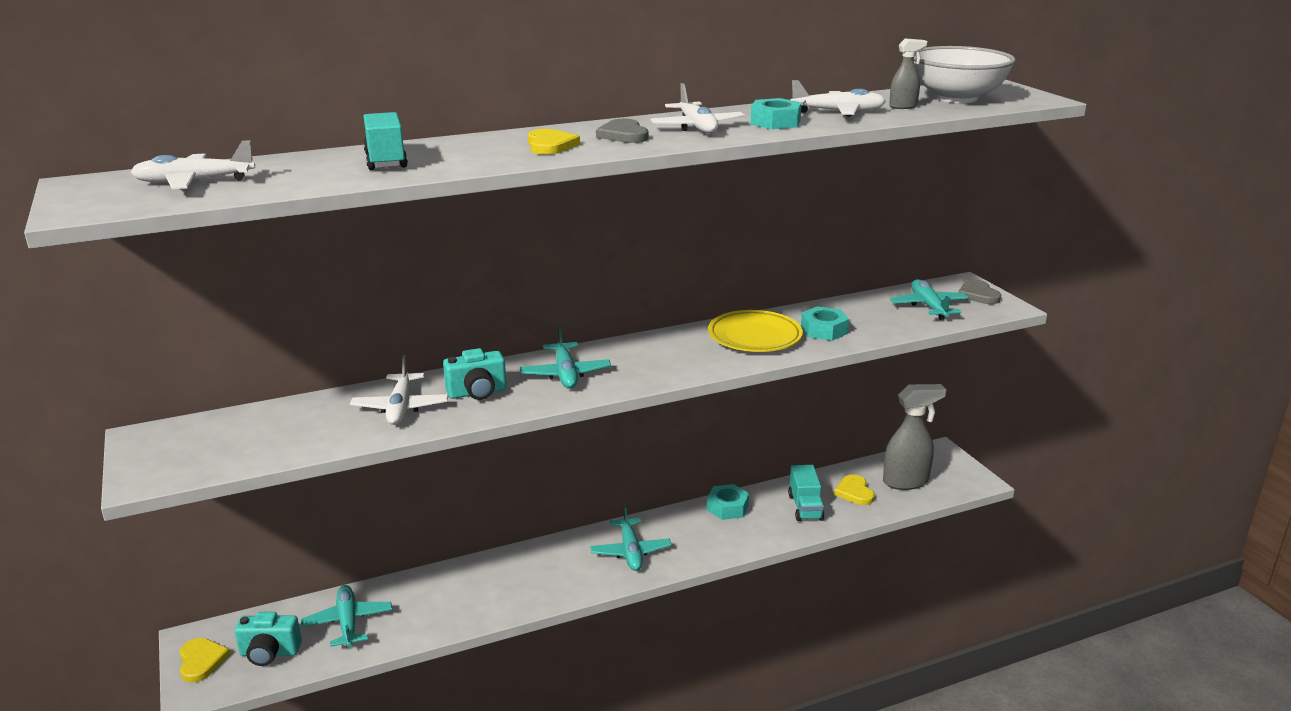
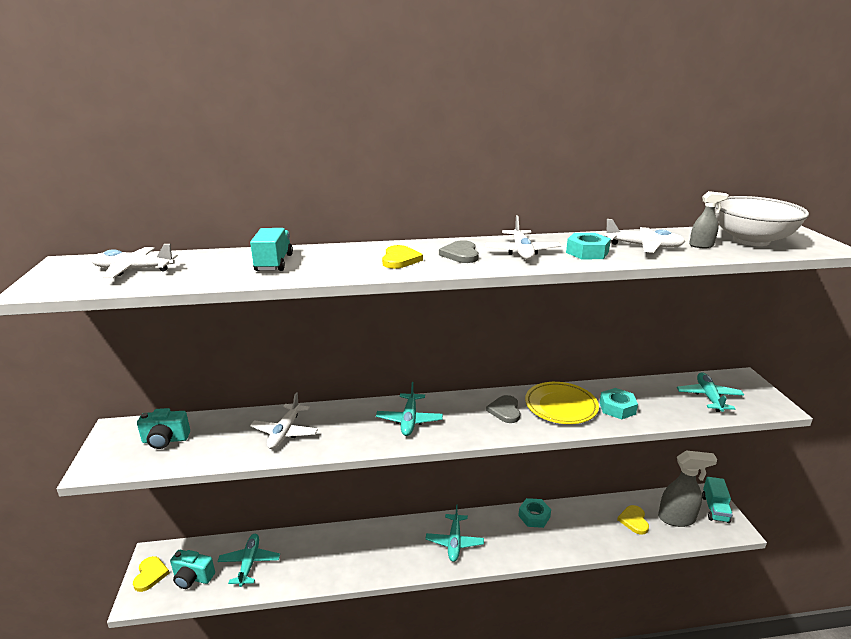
camera: 15 degrees right, 0 degrees up
(477, 393) = (341, 427): turquoise camera -> turquoise camera (165, 440)
(805, 507) = (592, 527): turquoise truck -> turquoise truck (715, 509)
(978, 295) = (753, 391): grey heart -> grey heart (505, 410)

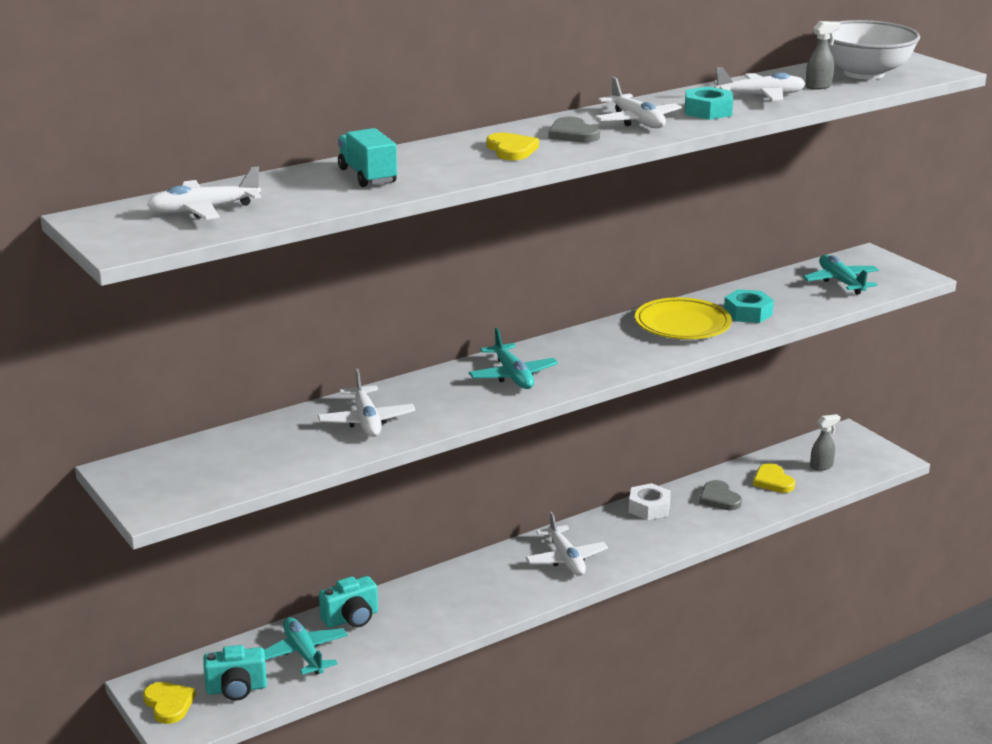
camera: 25 degrees left, 0 degrees up
(165, 440) = (213, 463): turquoise camera -> turquoise camera (351, 618)
(454, 542) = (566, 559): turquoise plane -> white plane
(505, 410) = (620, 342): grey heart -> grey heart (719, 498)
(534, 516) = (649, 508): turquoise nut -> white nut
(677, 518) = (821, 466): grey spray bottle -> grey spray bottle, size x0.50
(715, 509) = (860, 446): turquoise truck -> none

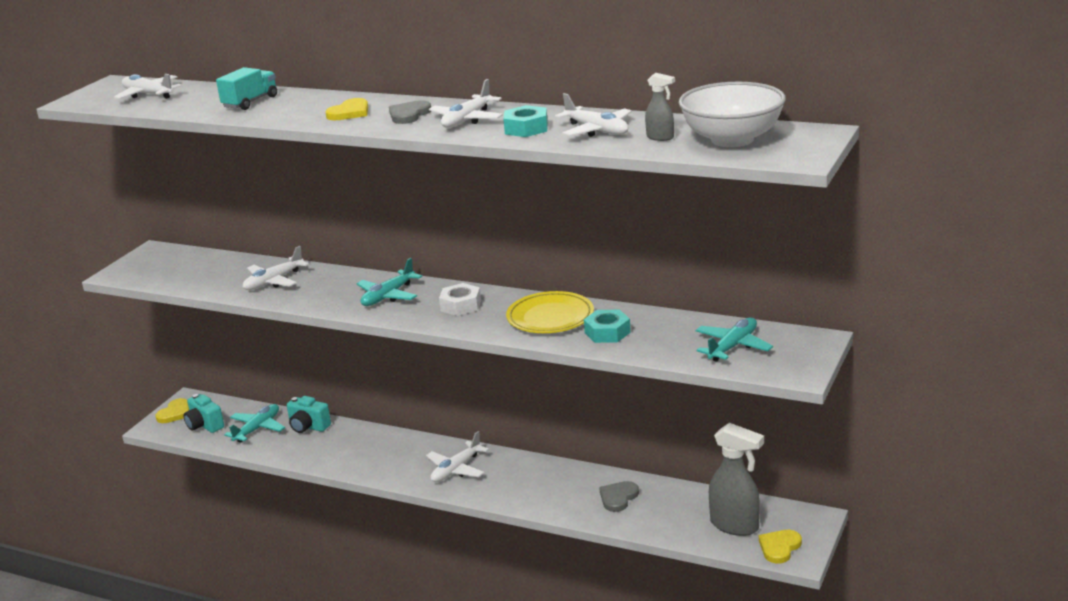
camera: 60 degrees right, 0 degrees up
(649, 508) = (566, 474): white nut -> white nut (460, 305)
(773, 481) = (678, 511): yellow heart -> yellow heart (779, 547)
(821, 466) = (735, 526): grey spray bottle -> grey spray bottle, size x2.00

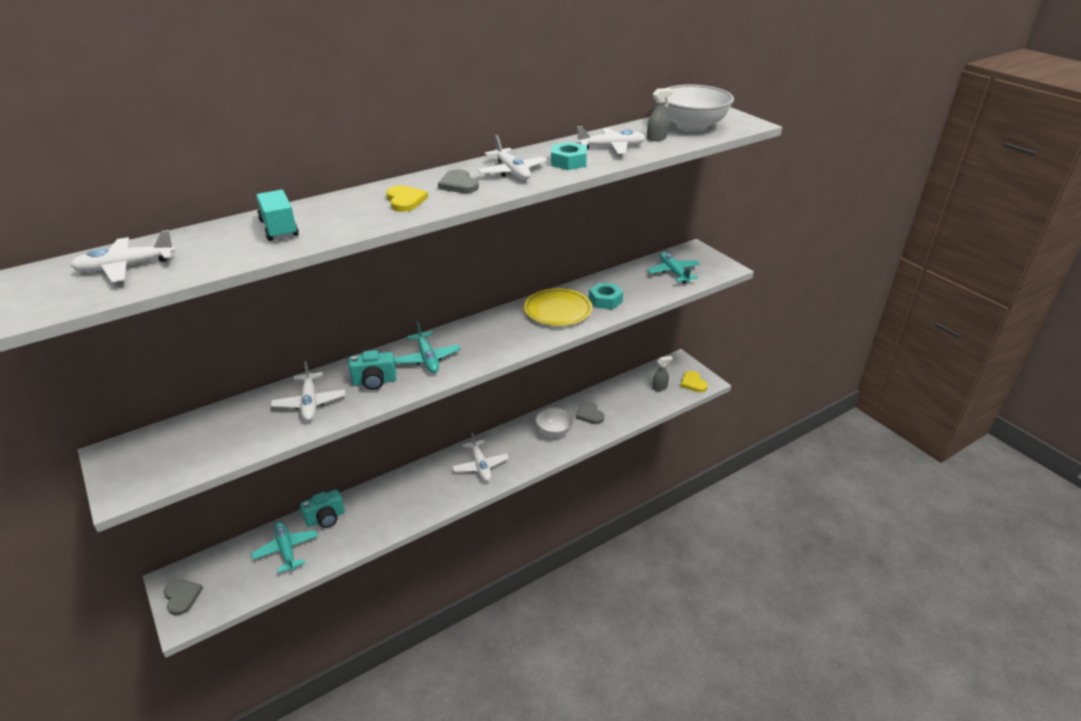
camera: 60 degrees left, 10 degrees up
(175, 413) = (182, 597): yellow heart -> grey heart
(204, 425) = (232, 583): turquoise camera -> turquoise camera (374, 382)
(460, 305) = (490, 335): white nut -> none
(560, 488) = (554, 431): none -> white bowl
(735, 526) = (660, 387): grey spray bottle -> grey spray bottle, size x0.50

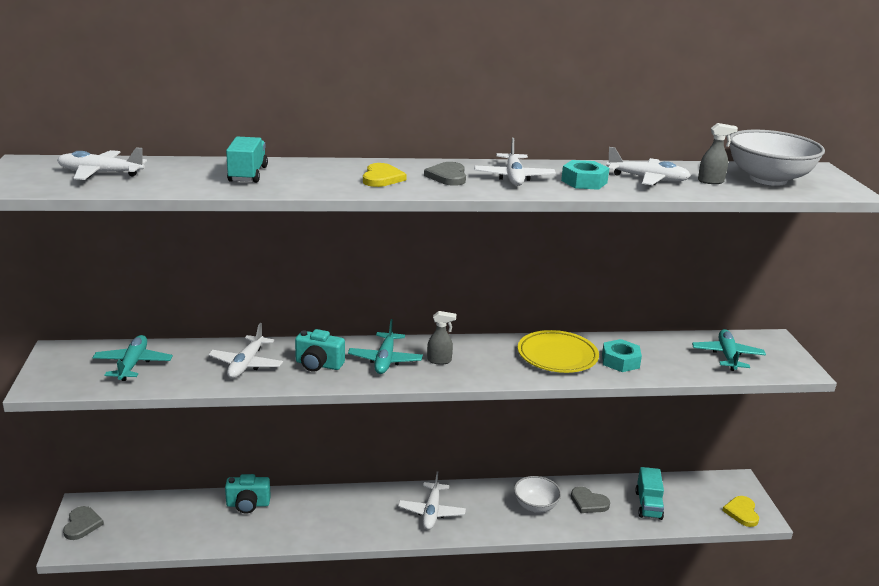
camera: 25 degrees right, 10 degrees down
(286, 550) = (194, 519): turquoise plane -> turquoise plane (133, 364)
(589, 414) = (588, 502): grey heart -> grey heart turned 60 degrees counterclockwise
(631, 401) = (648, 505): none -> turquoise truck
(660, 387) = (694, 503): grey spray bottle -> grey spray bottle (439, 360)

